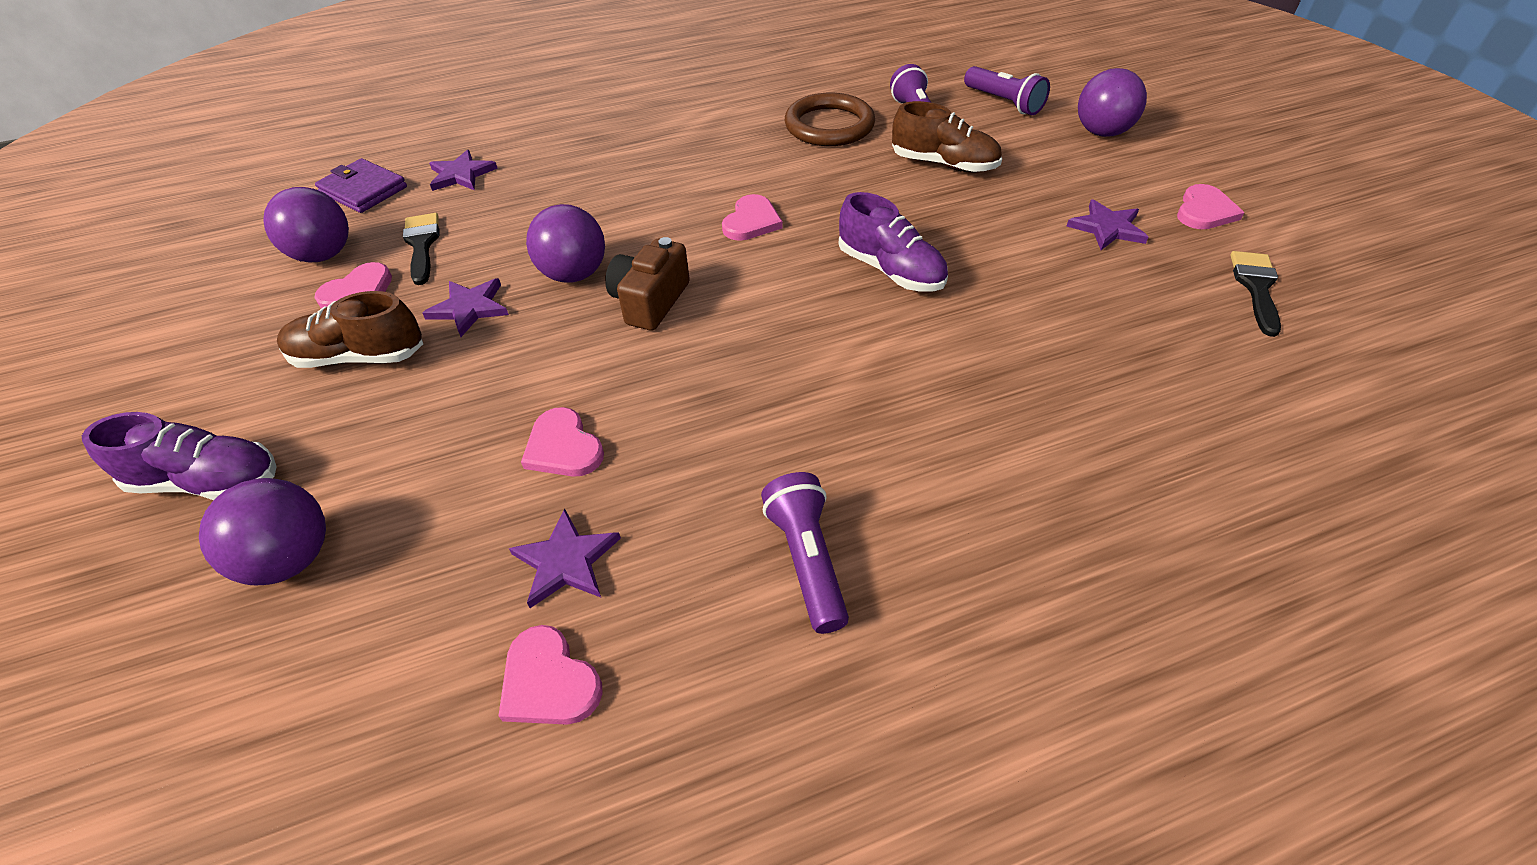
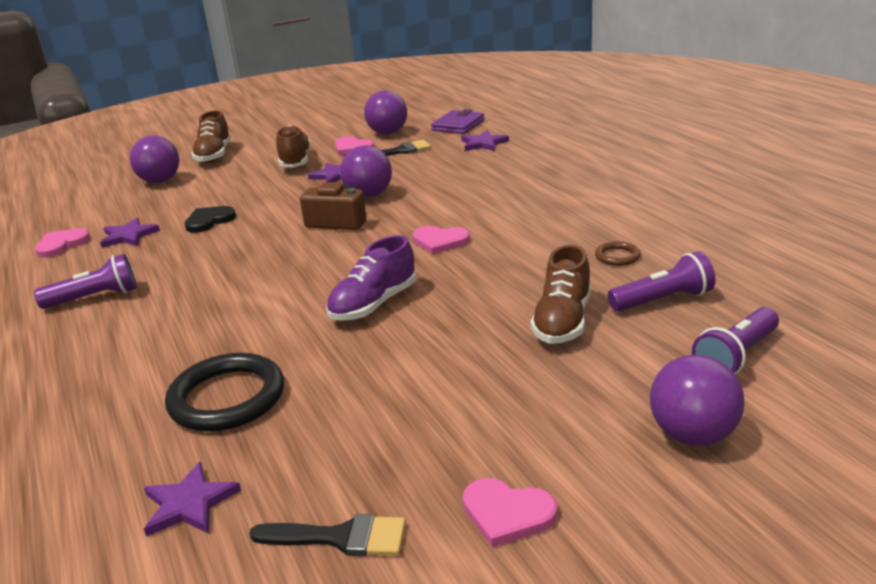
camera: 85 degrees right, 20 degrees down
(208, 481) = (214, 155): purple shoe -> brown shoe
(563, 447) = (209, 221): pink heart -> black heart
(829, 126) = (617, 256): brown ring -> brown ring, size x0.47
(1075, 371) = (227, 398): none -> black ring
(1107, 228) = (455, 427): purple star -> purple star (189, 504)

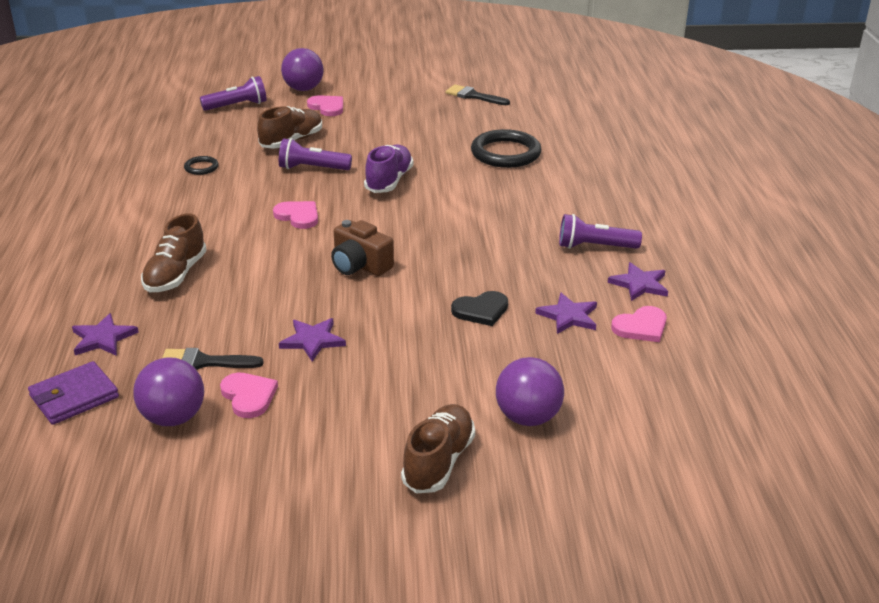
camera: 160 degrees left, 5 degrees up
(189, 504) = (534, 118): purple star -> purple star (639, 284)
(295, 161) = (337, 394): brown shoe -> brown shoe (176, 275)
(369, 195) = (305, 292): purple ball -> none
(374, 304) = (389, 181): purple shoe -> purple shoe turned 45 degrees counterclockwise
(507, 513) = (404, 87): pink heart -> pink heart (327, 107)
(617, 256) = (201, 167): brown ring -> black ring
(663, 300) = (223, 136): purple flashlight -> purple flashlight (312, 168)

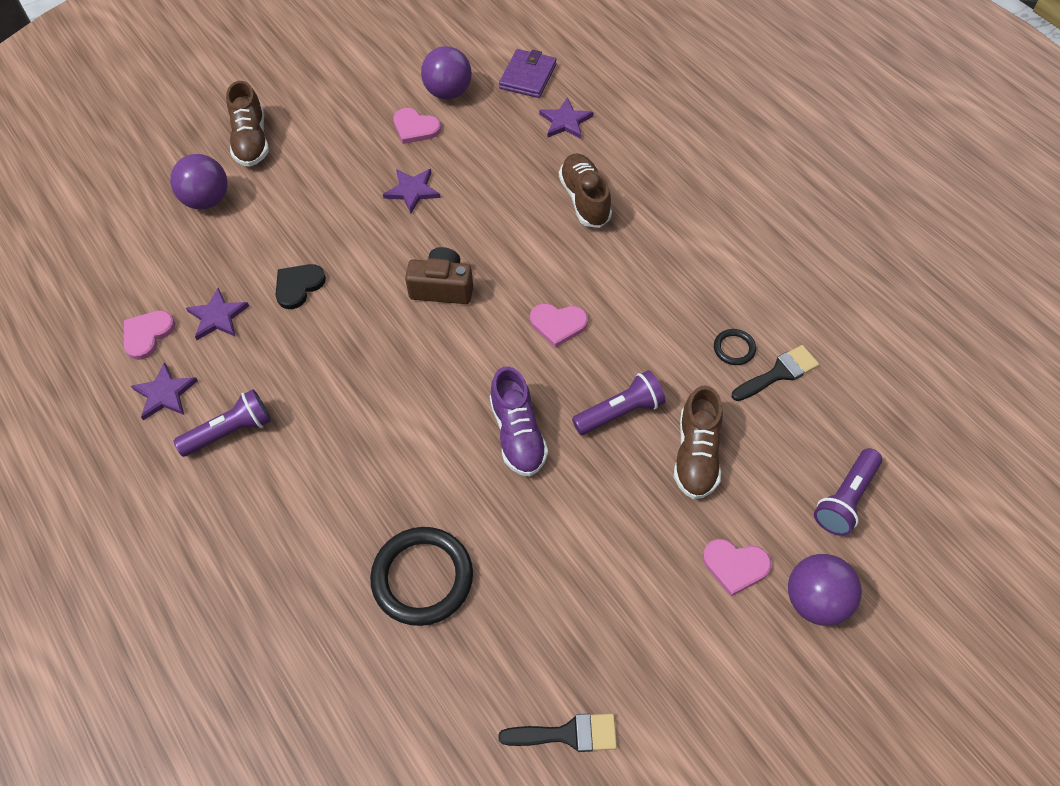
camera: 150 degrees right, 25 degrees up
(203, 362) = (473, 137): black brush -> black brush (779, 373)

